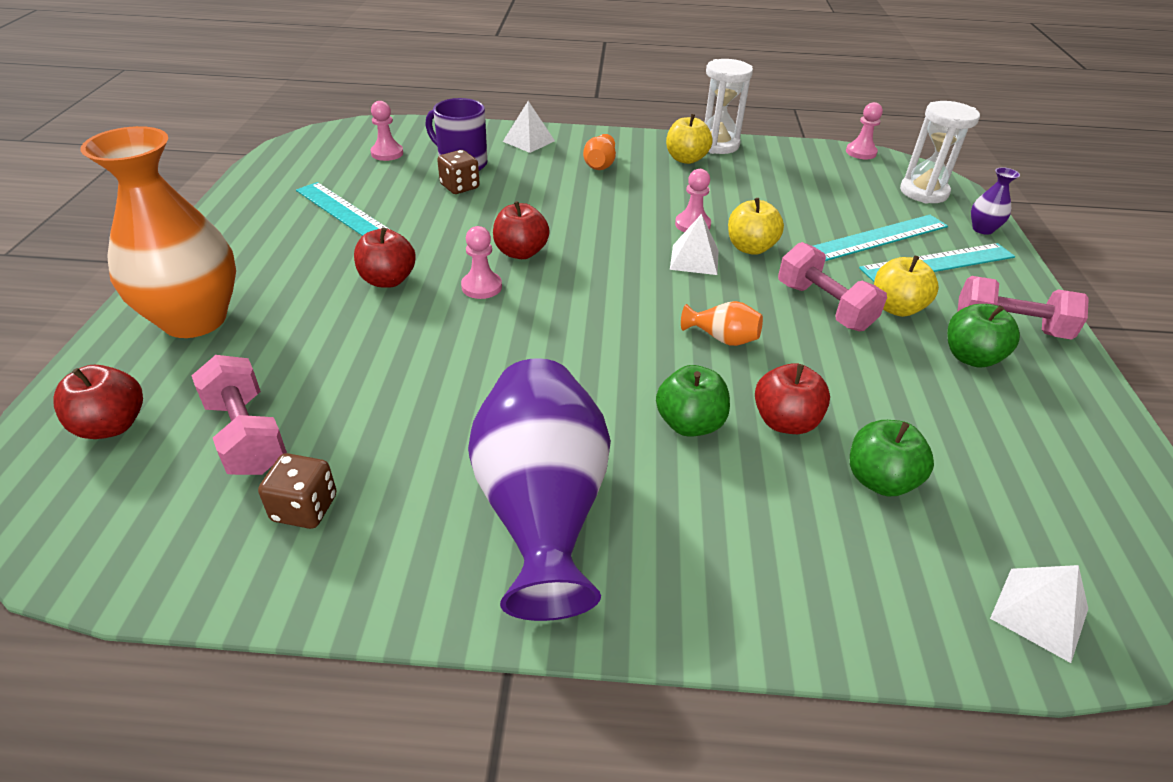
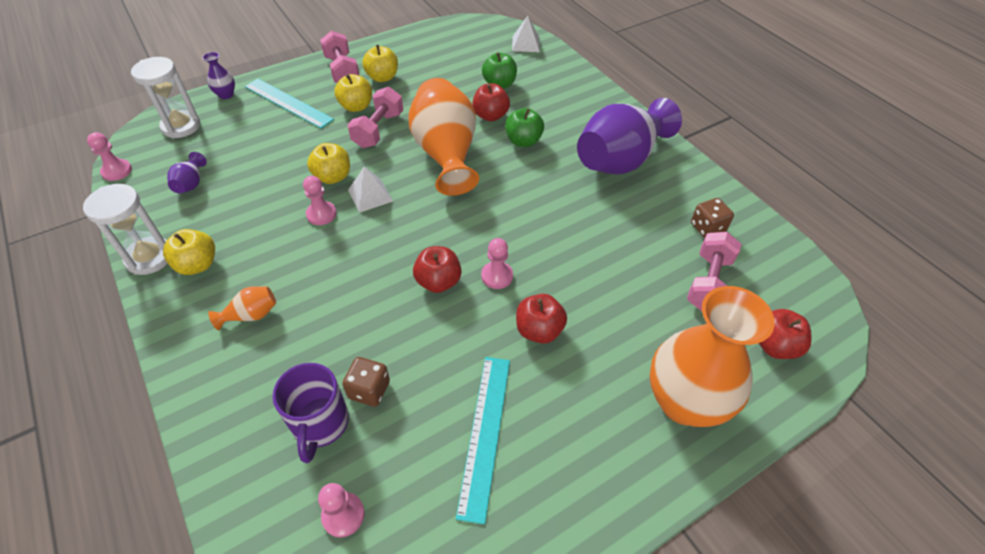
camera: 125 degrees left, 10 degrees up
(528, 141) = (225, 403): white pyramid -> none
(722, 338) = (446, 154): orange vase -> orange vase, size x2.43
(809, 178) = (191, 183): none -> purple vase
(879, 237) = (271, 130): turquoise ruler -> none
(971, 357) = (382, 77): green apple -> yellow apple

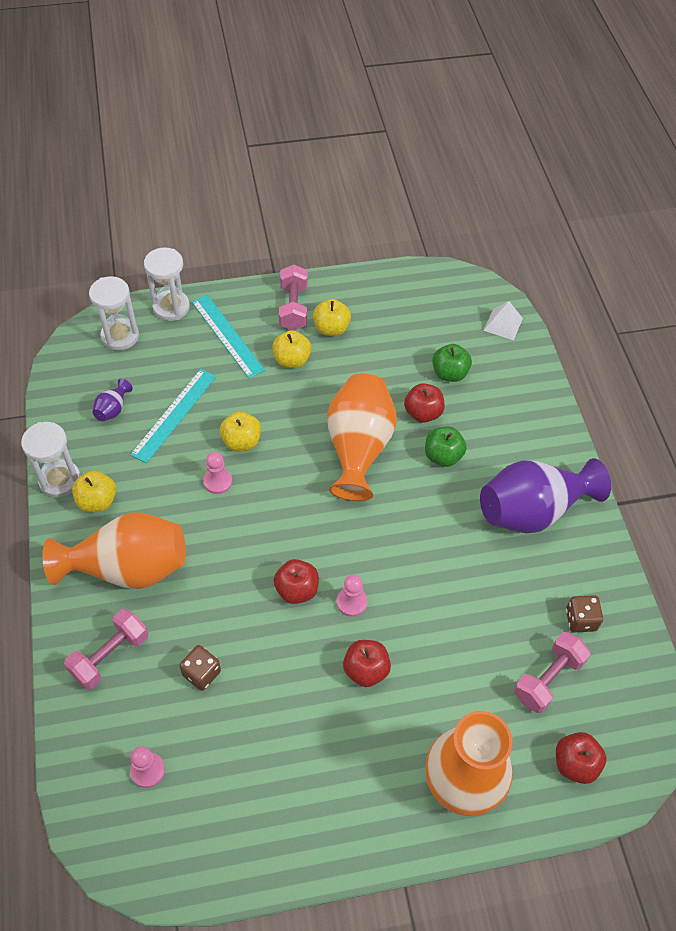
camera: 20 degrees right, 5 degrees up
(117, 171) = (52, 374): pink pawn -> none
(226, 95) = (171, 307): purple vase -> white hourglass
(251, 315) = (128, 568): orange vase -> orange vase, size x2.43
(320, 424) = (153, 689): purple mug -> none
(370, 195) = (269, 474): white pyramid -> none
(378, 130) = (303, 397): pink dumbbell -> pink dumbbell (110, 656)
(485, 433) = (280, 746): turquoise ruler -> turquoise ruler (174, 415)

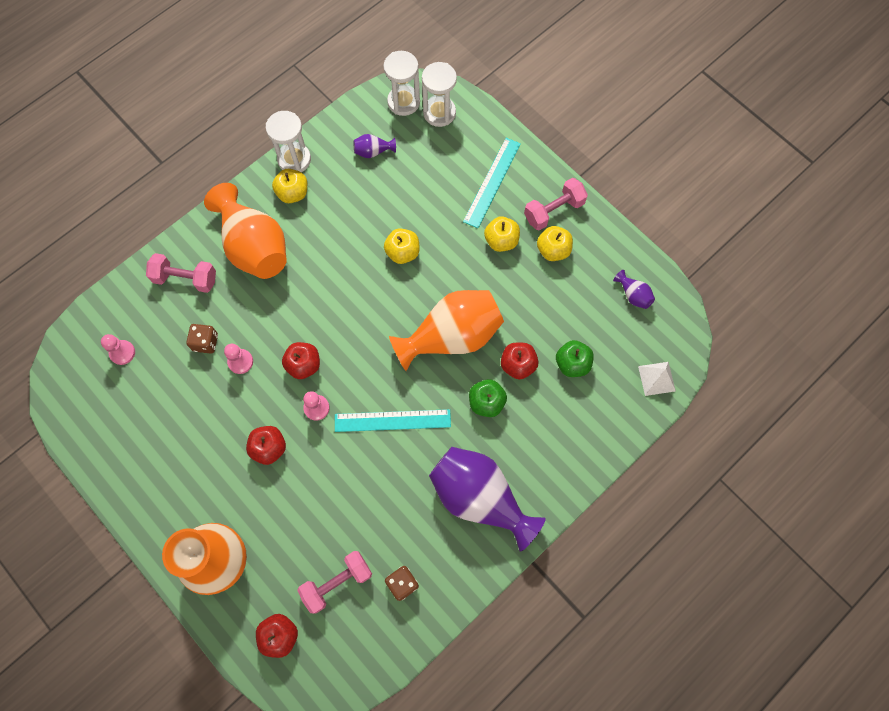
camera: 60 degrees right, 15 degrees up
(171, 307) = (490, 128): white hourglass -> white hourglass (403, 102)
(174, 415) = (395, 193): turquoise ruler -> turquoise ruler (392, 420)
(218, 481) = (358, 258): pink pawn -> pink pawn (240, 362)
(416, 298) = (633, 295): none -> purple vase
(548, 679) = (337, 582): pink dumbbell -> pink dumbbell turned 45 degrees counterclockwise

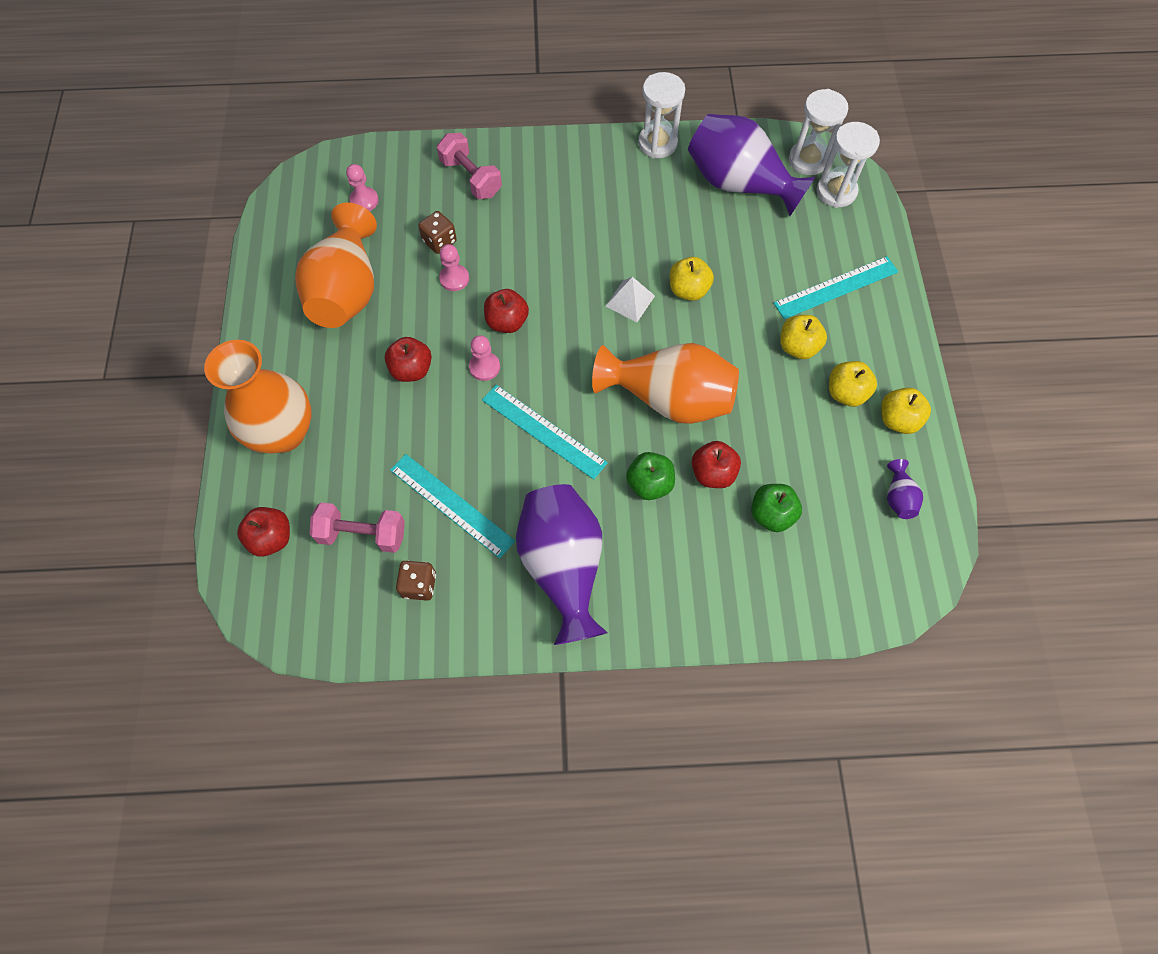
camera: 40 degrees right, 5 degrees down
(254, 246) = (555, 192): orange vase -> orange vase (347, 290)
(293, 193) = (630, 171): yellow apple -> yellow apple (898, 420)
(373, 152) = (739, 184): purple vase -> purple vase, size x2.43
(377, 516) = (451, 505): none -> turquoise ruler
(553, 211) = (879, 357): pink dumbbell -> none
(656, 378) = (853, 598): white pyramid -> white pyramid (630, 301)

